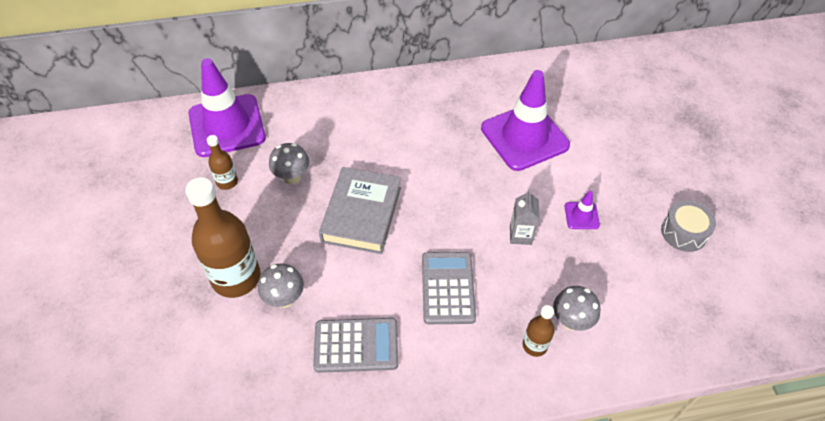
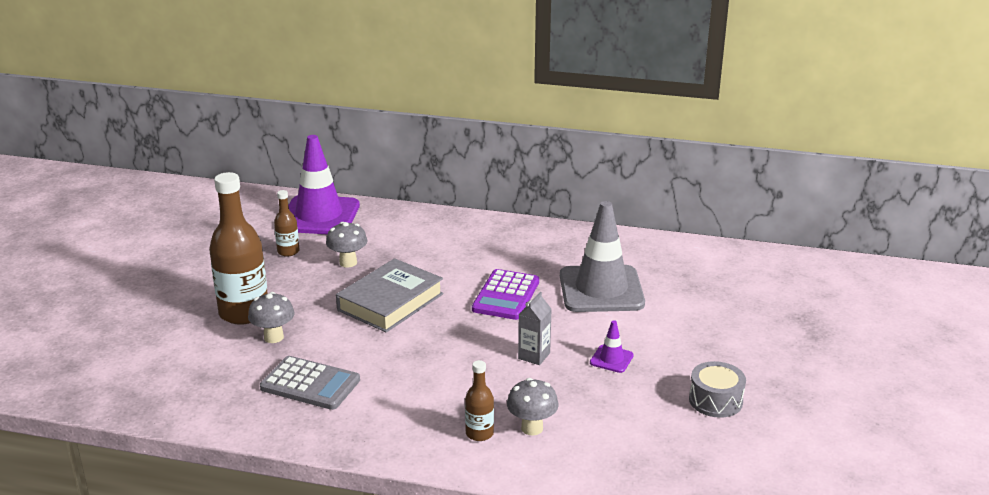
camera: 25 degrees right, 25 degrees down
(447, 288) = (428, 371): grey calculator -> none
(454, 171) = (506, 296): none -> purple calculator
(524, 137) = (601, 289): purple traffic cone -> grey traffic cone

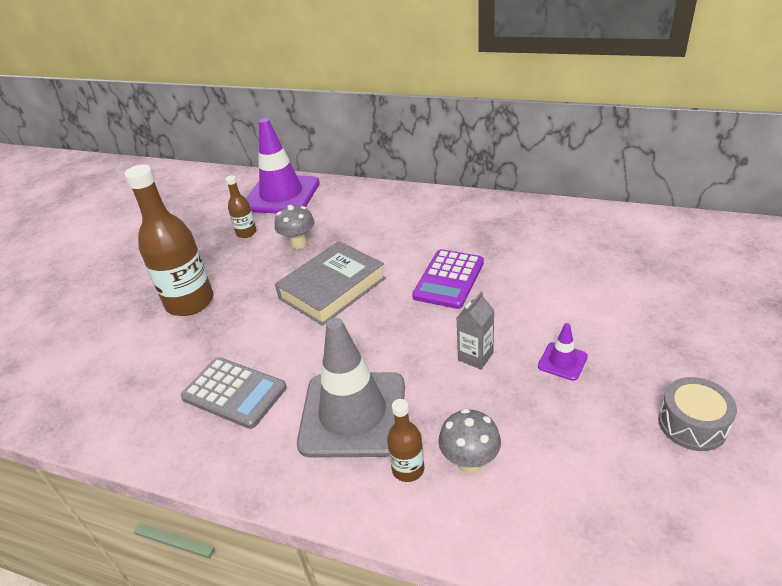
camera: 10 degrees right, 10 degrees up
(273, 337) = (211, 332): grey mushroom -> none
(601, 289) = (548, 271): grey traffic cone -> grey traffic cone (353, 414)

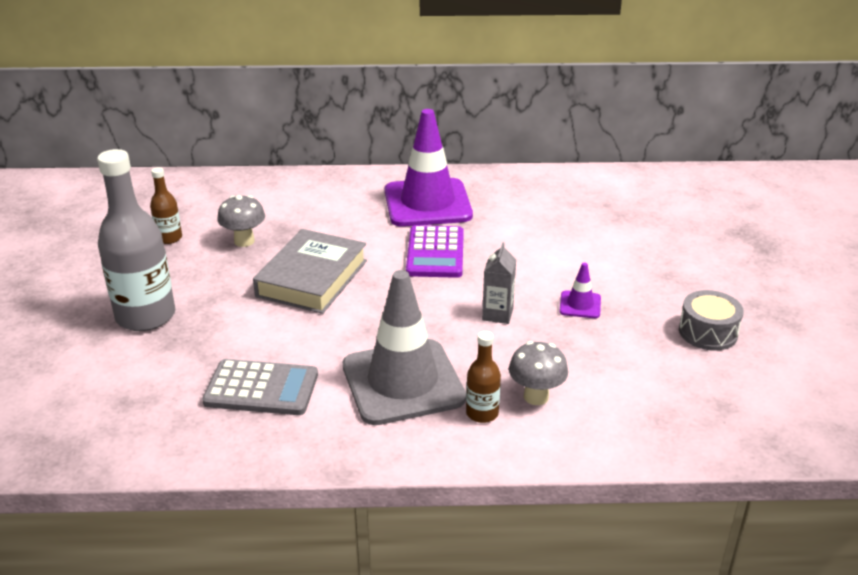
camera: 25 degrees left, 5 degrees down
(190, 302) = (146, 316): brown bottle -> grey bottle
(281, 195) = (188, 194): purple traffic cone -> purple traffic cone (427, 203)

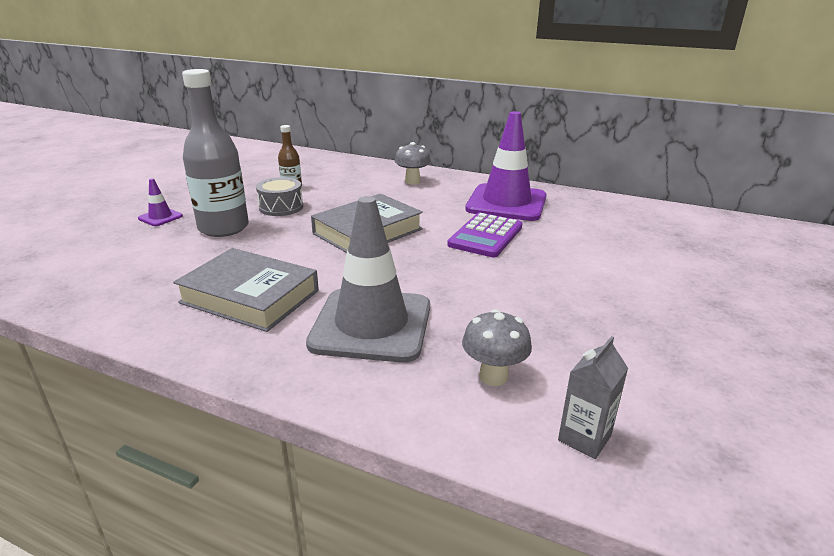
camera: 25 degrees right, 5 degrees down
(244, 241) = (341, 199): grey mushroom -> grey mushroom (412, 181)
(261, 388) = (250, 296): grey calculator -> grey book
(482, 413) = (424, 375): brown bottle -> none
(497, 314) = (507, 293): grey carton -> grey carton (584, 438)
(580, 305) = (599, 306): purple traffic cone -> purple traffic cone (160, 217)
(708, 332) = (742, 369): grey drum -> grey drum (281, 207)

